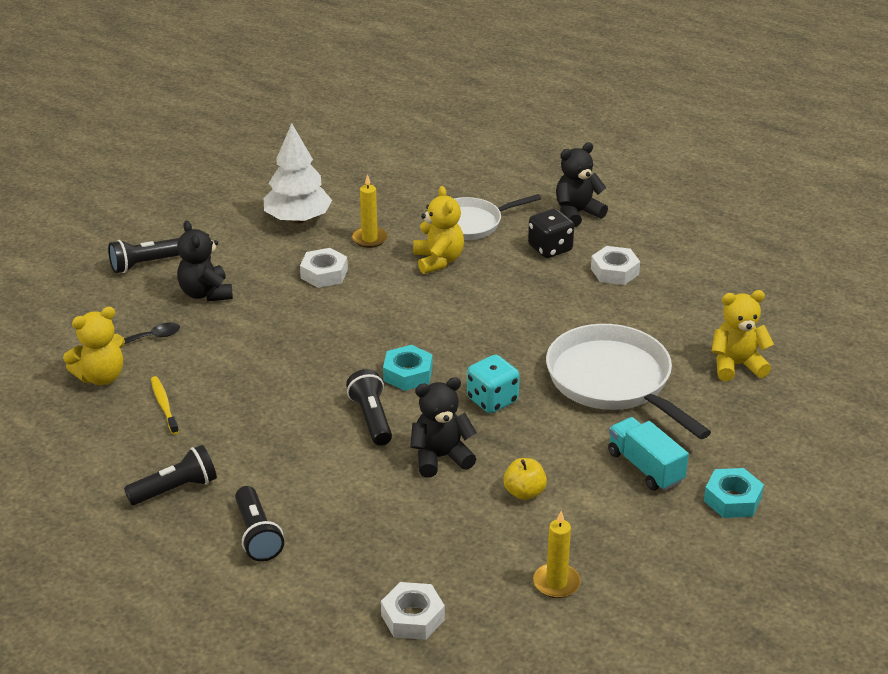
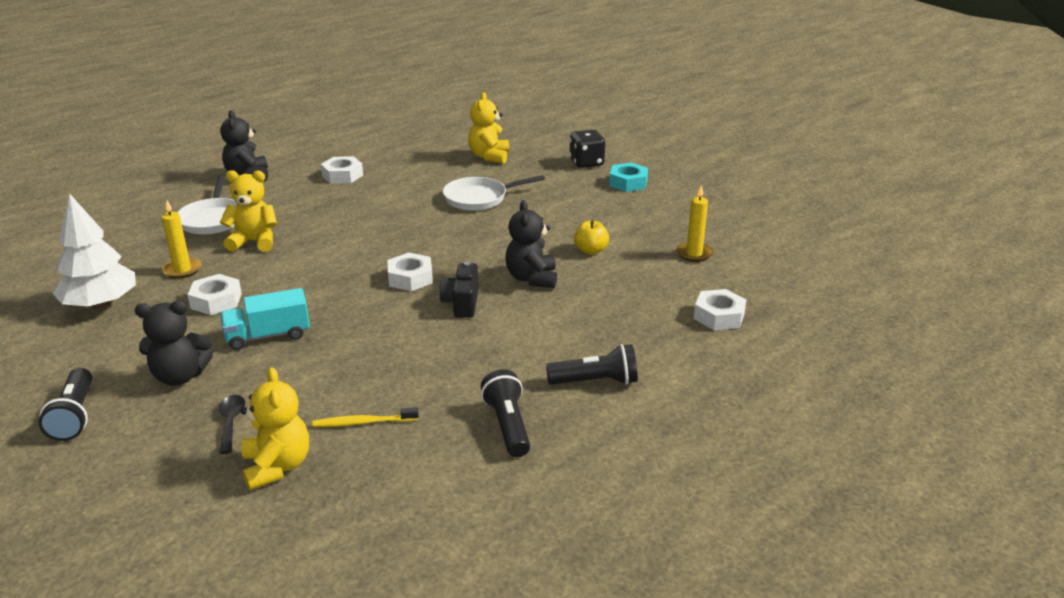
camera: 75 degrees left, 5 degrees down
(371, 418) = (462, 303): black flashlight -> black camera
(408, 374) = (410, 278): turquoise nut -> white nut
(492, 400) = (471, 246): turquoise dice -> none
(550, 248) = (287, 193): black dice -> black dice (586, 163)
(613, 381) = (479, 198): white pan -> white pan, size x0.63
(645, 467) = (582, 204): turquoise truck -> turquoise truck (268, 336)

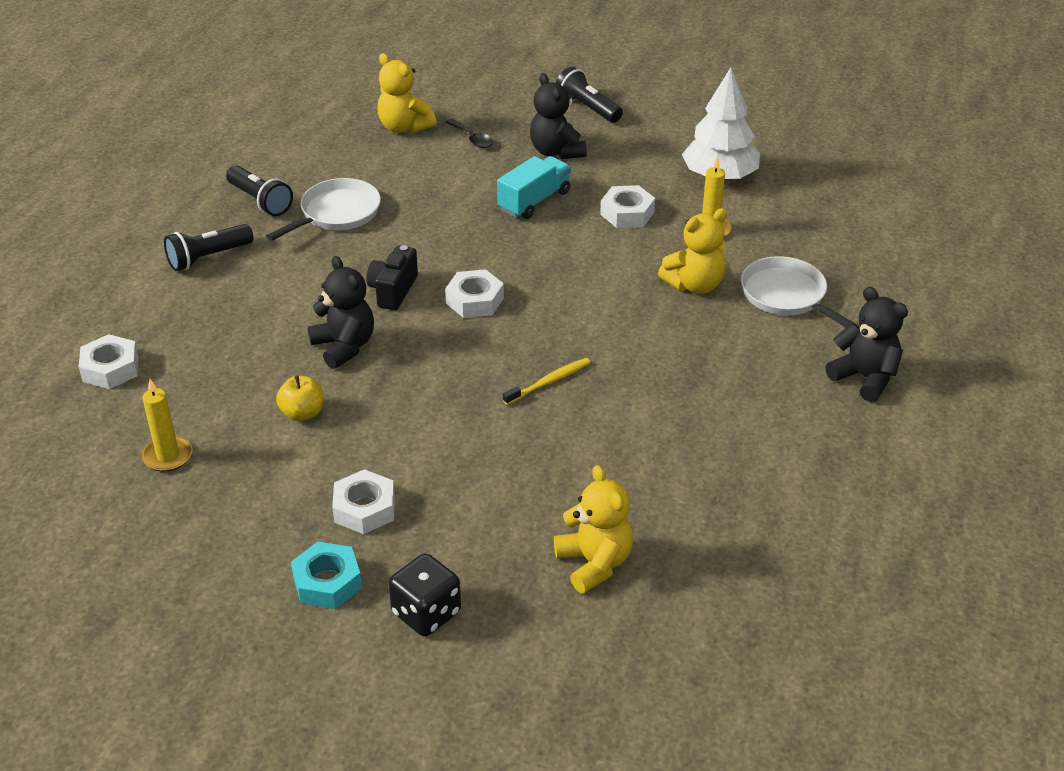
camera: 150 degrees right, 10 degrees up
(180, 376) = (556, 151): black teddy bear -> black teddy bear turned 75 degrees counterclockwise
(342, 175) = (749, 428): white nut -> white nut (364, 509)
(363, 422) = (375, 168): yellow toothbrush -> yellow toothbrush (549, 382)
(462, 303) = (393, 291): black camera -> black camera turned 135 degrees counterclockwise
(479, 198) = (518, 455): white pan -> white pan (337, 213)

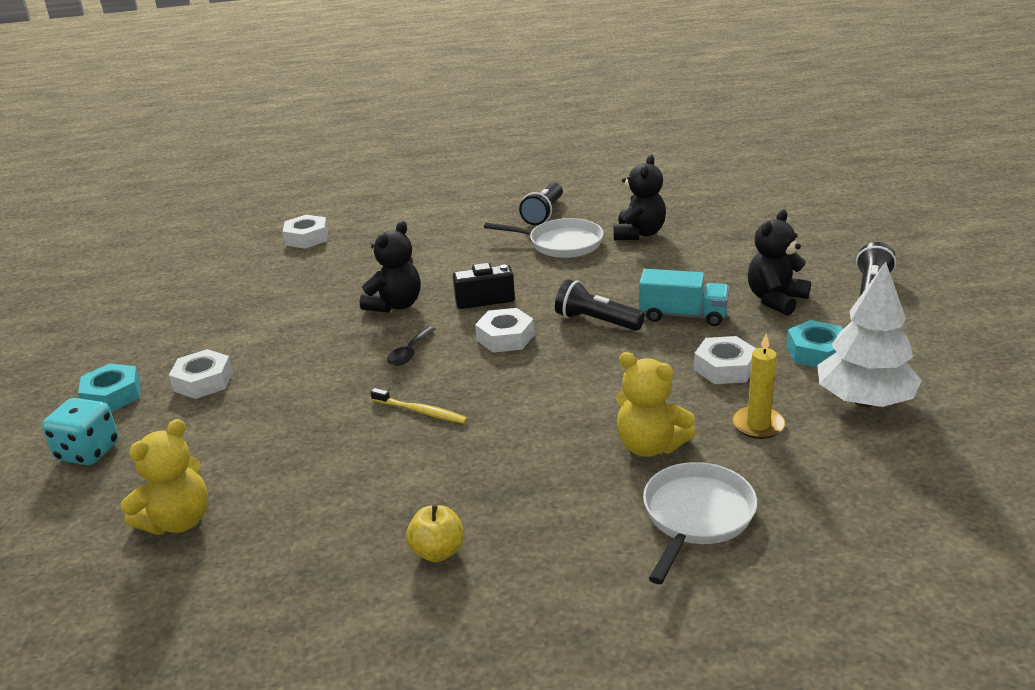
camera: 65 degrees right, 10 degrees down
(168, 456) = (226, 288): yellow candle -> none
(208, 257) = (457, 222): black flashlight -> black flashlight (596, 321)
(302, 413) = (302, 317): yellow apple -> yellow apple (437, 552)
(404, 127) = (713, 227): yellow teddy bear -> none
(426, 613) = (88, 452): black dice -> turquoise dice
(472, 138) = (738, 257): black spoon -> black spoon (410, 352)
(645, 167) = (816, 352): none -> turquoise nut
(865, 378) = (596, 629): black teddy bear -> black teddy bear (639, 234)

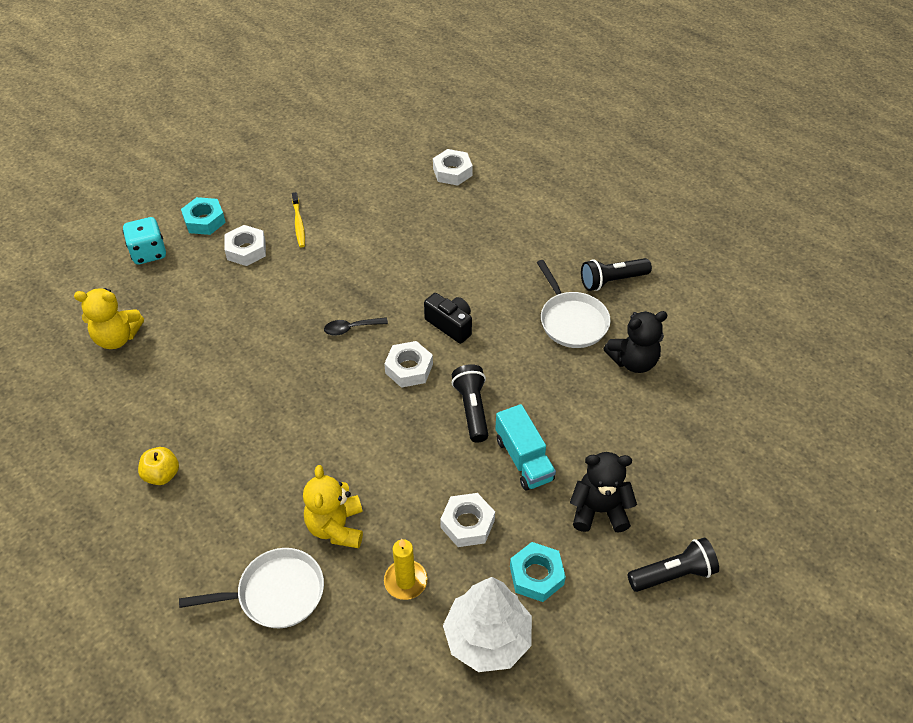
camera: 50 degrees right, 20 degrees up
(395, 305) = (403, 281): black teddy bear -> none
(421, 412) = (289, 378): yellow toothbrush -> yellow toothbrush (298, 224)

